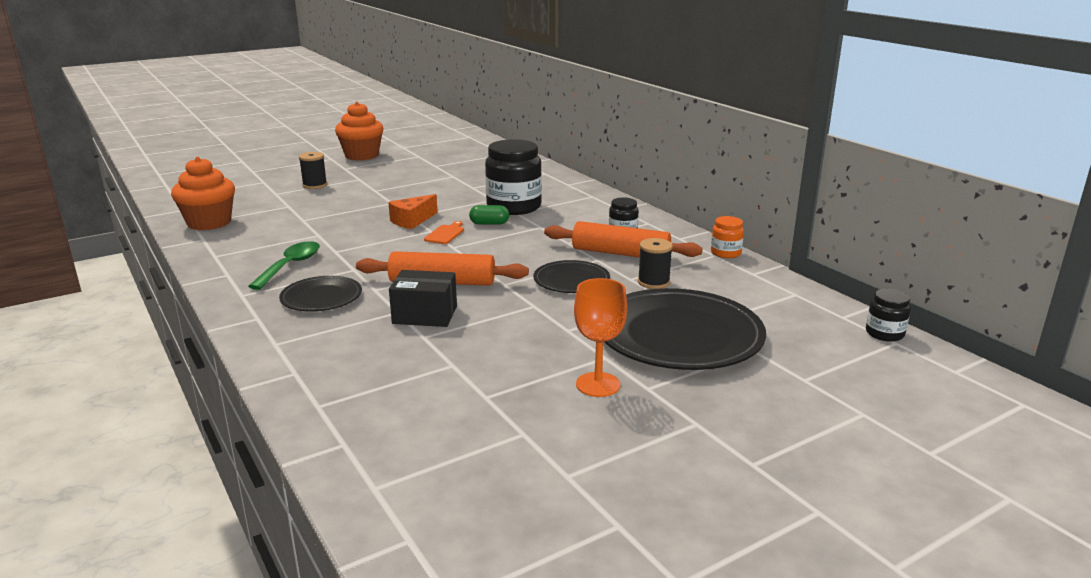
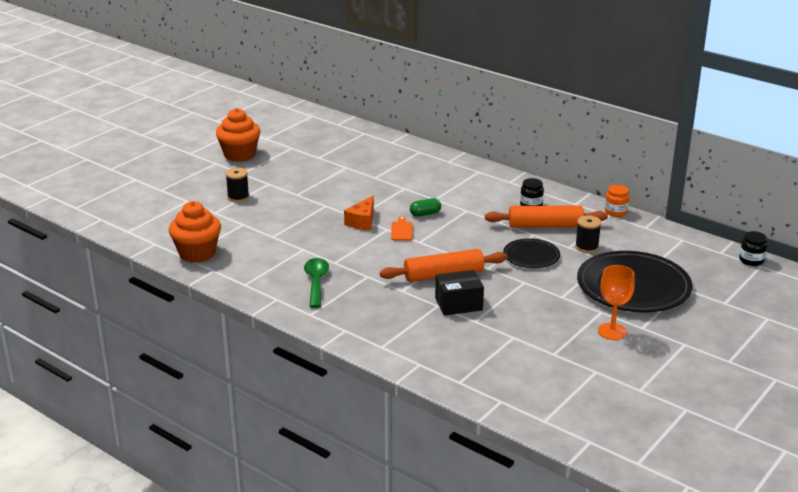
camera: 20 degrees left, 5 degrees up
(321, 297) = (371, 305): black plate -> none
(514, 207) = (428, 193): black jar -> none

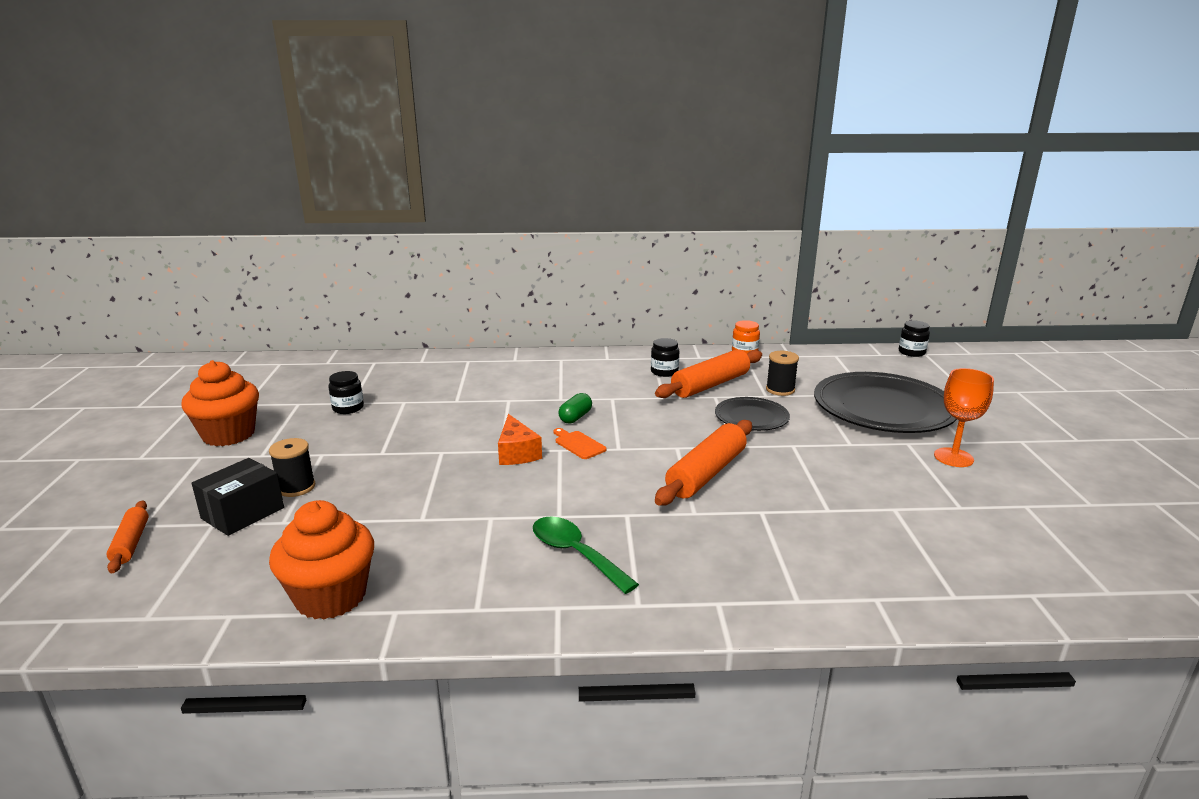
camera: 40 degrees left, 5 degrees down
(149, 196) = (131, 543): none -> orange rolling pin
(313, 160) = (348, 408): none -> black jar
(458, 304) = (779, 499): black box -> black box (243, 513)

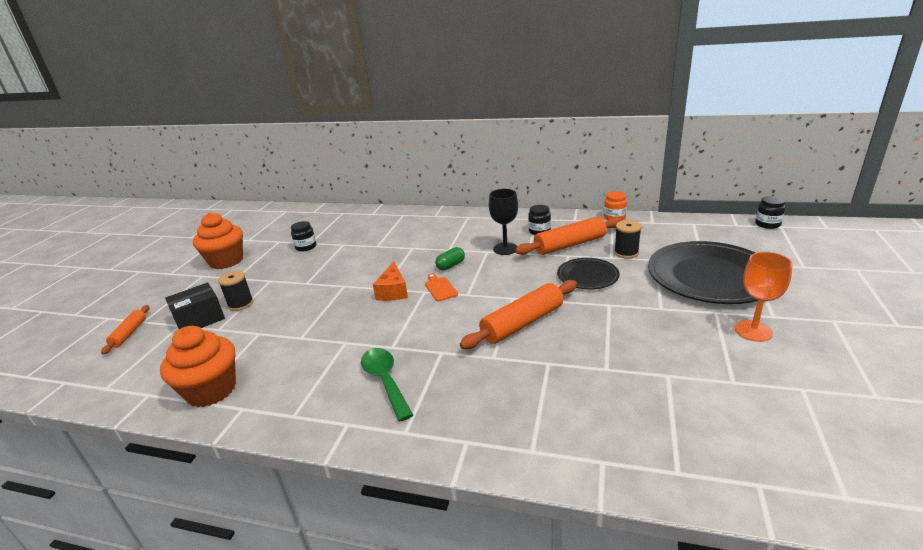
camera: 20 degrees right, 5 degrees up
(634, 394) = (505, 249): none -> black goblet

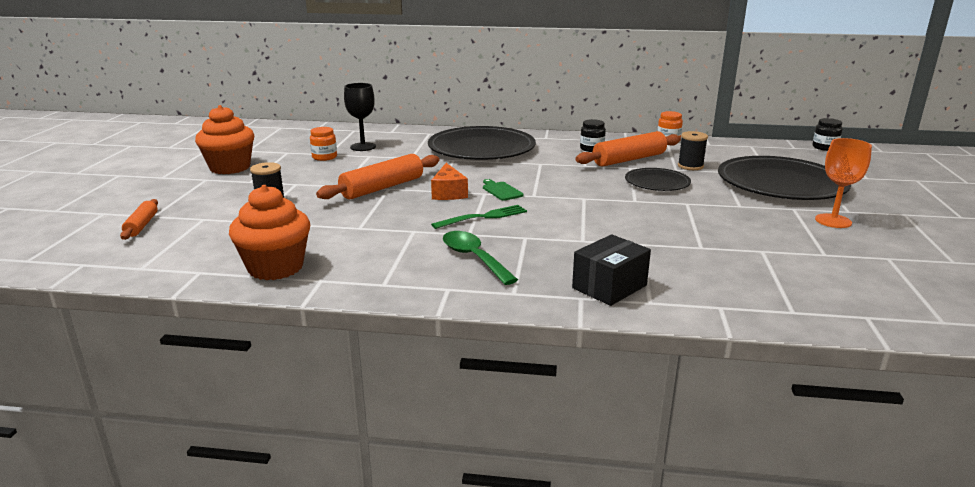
camera: 10 degrees left, 5 degrees down
(200, 319) = (226, 214): black box -> black box (609, 287)
(306, 247) = (324, 157): black jar -> orange jar
(412, 324) = (483, 217): none -> green fork
(440, 288) = (501, 190): orange cutting board -> green cutting board
(441, 233) = (481, 149): none -> black plate
(450, 265) = (505, 174): green capsule -> none
(505, 249) = (560, 162): black goblet -> black goblet (363, 147)
(522, 323) = (603, 216): orange rolling pin -> orange rolling pin (382, 188)

